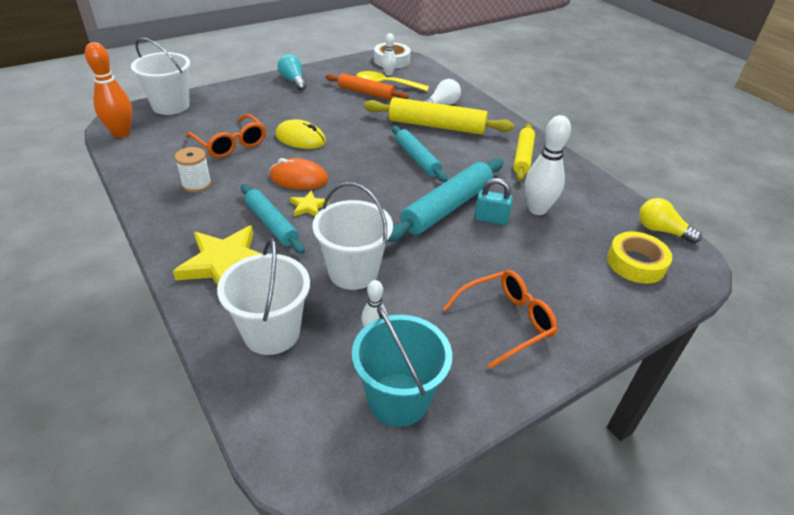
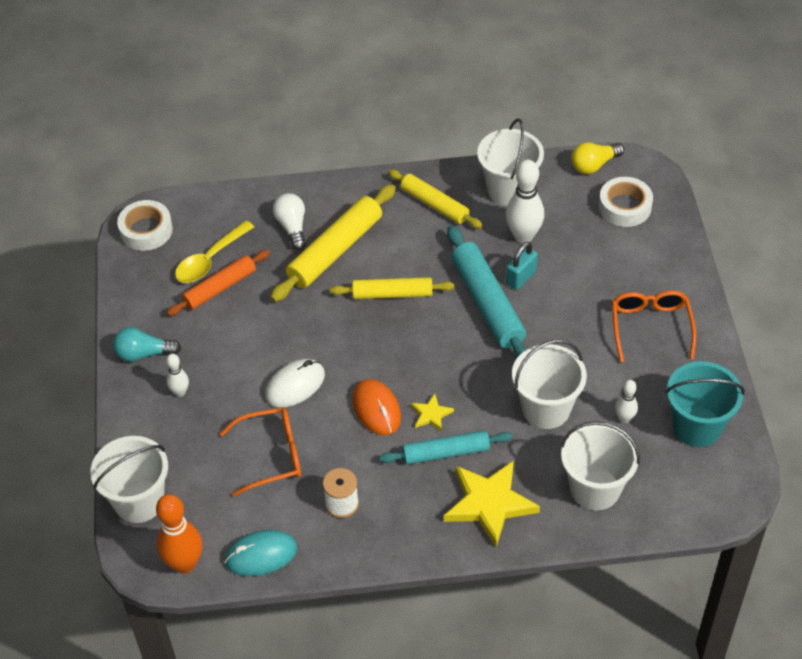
camera: 60 degrees left, 10 degrees up
(136, 161) = (261, 555): none -> turquoise mouse
(298, 178) = (376, 409): orange mouse -> orange mouse turned 60 degrees counterclockwise
(300, 138) = (295, 385): yellow mouse -> white mouse
(388, 74) = (182, 247): white bowling pin -> white bowling pin (180, 392)
(417, 159) = (392, 294): turquoise rolling pin -> yellow rolling pin
(578, 189) = (508, 189): none -> white bucket
(636, 263) = (625, 207): yellow tape -> white tape

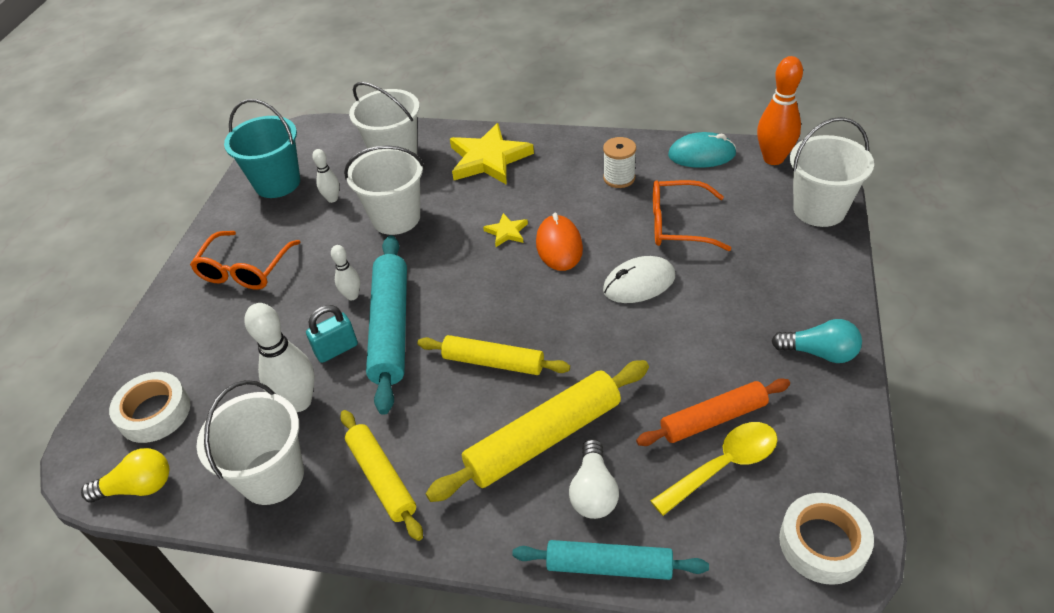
camera: 160 degrees left, 5 degrees down
(180, 392) = (773, 300): white bowling pin -> white bowling pin (352, 296)
(446, 452) = (508, 200): turquoise rolling pin -> turquoise rolling pin (609, 566)

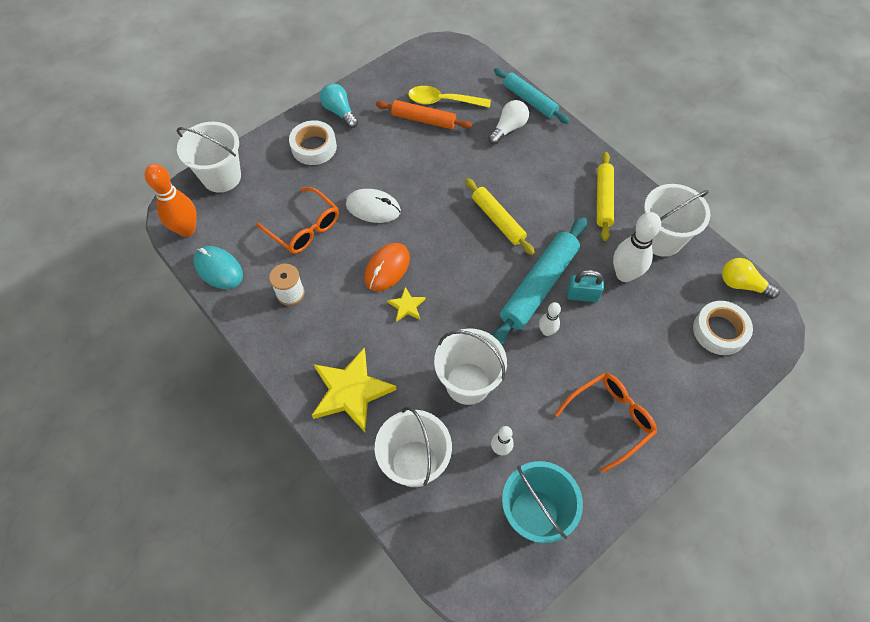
camera: 145 degrees left, 15 degrees up
(543, 438) = (509, 164): yellow rolling pin -> none
(823, 543) = (440, 55): white tape -> white tape (314, 147)

